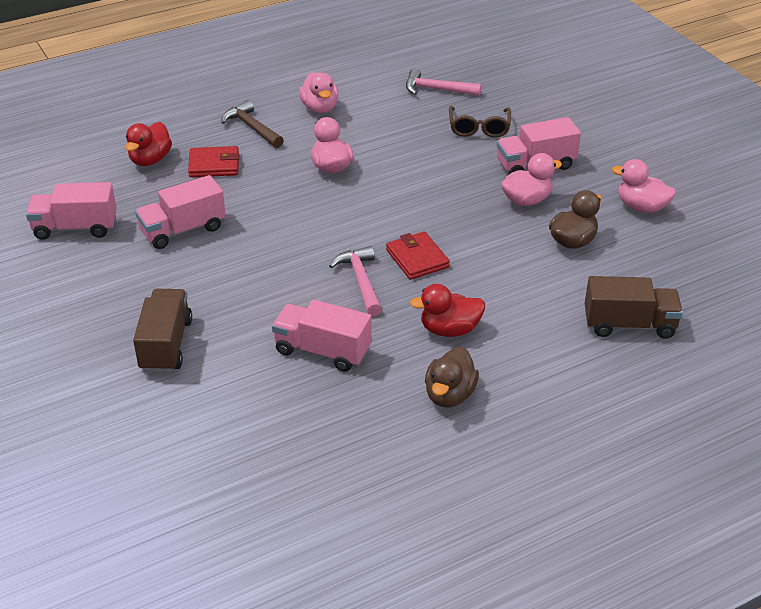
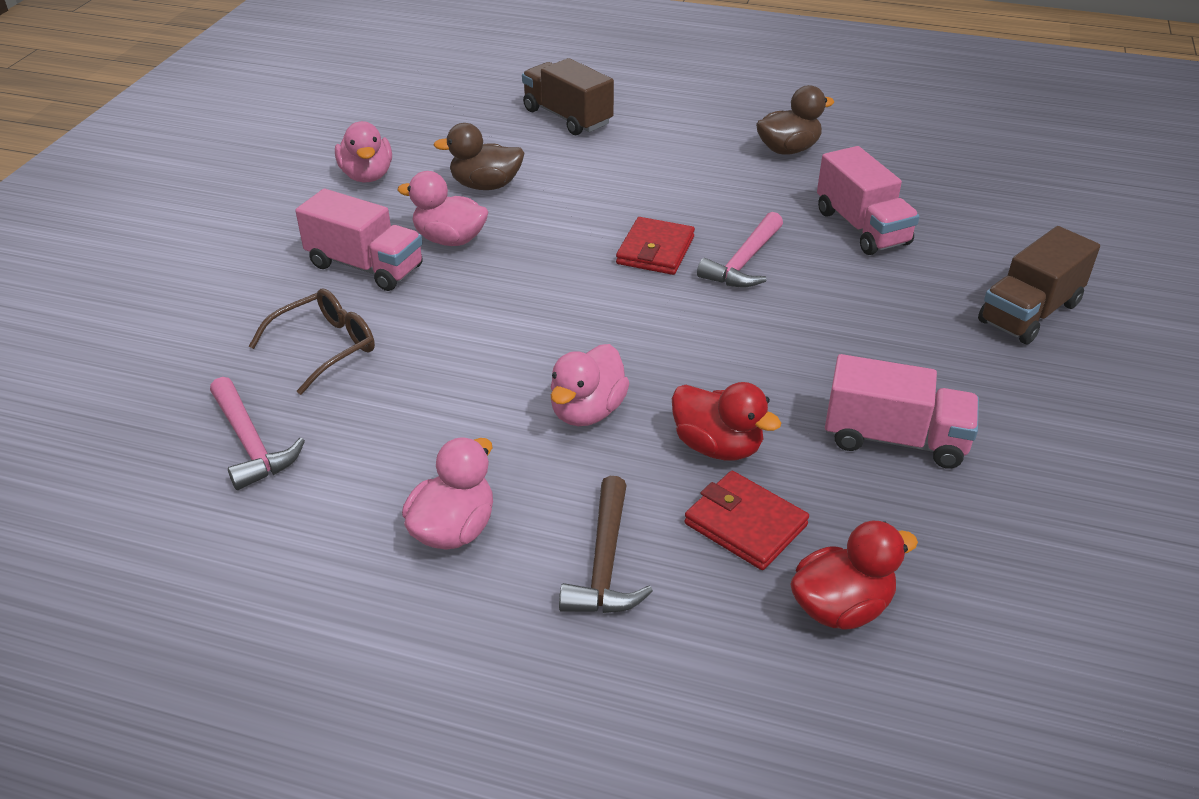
camera: 135 degrees left, 0 degrees up
(75, 228) = (1062, 541): pink truck -> none
(449, 329) = (719, 185): red duck -> red duck (717, 446)

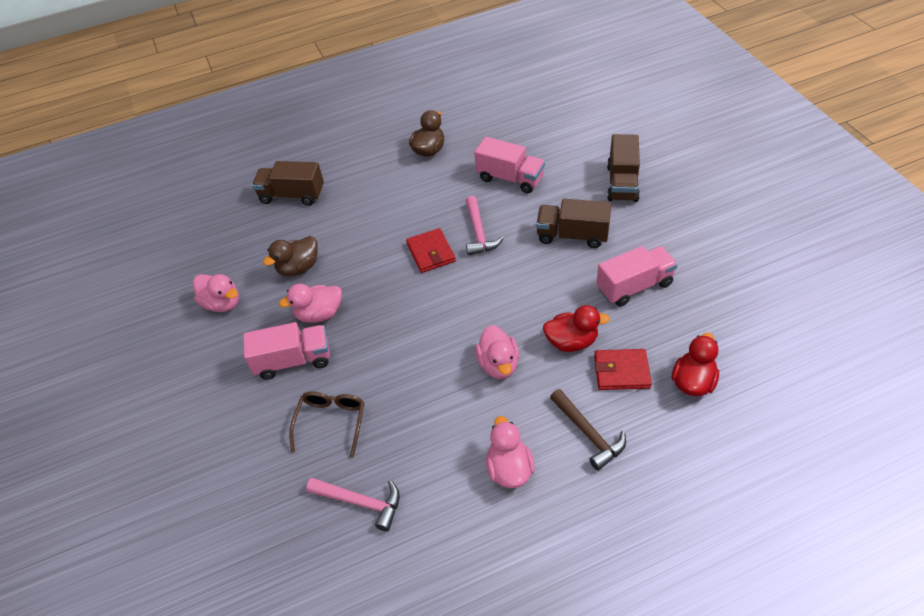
camera: 35 degrees left, 10 degrees up
(873, 332) = (572, 235): none -> brown truck

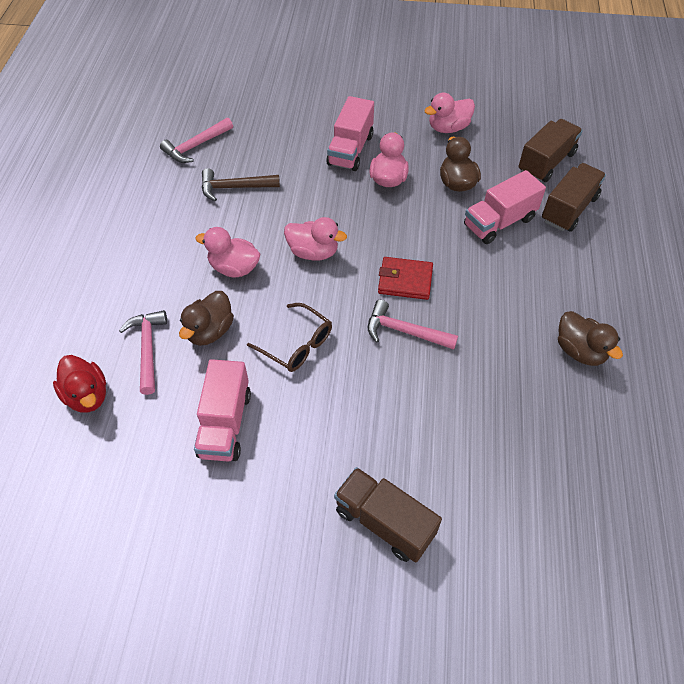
camera: 115 degrees right, 5 degrees up
(331, 422) = (273, 152): brown glasses -> brown glasses (297, 345)
(509, 469) = (141, 230): pink duck -> pink duck (313, 252)
(510, 178) = (474, 405): pink truck -> pink truck (499, 222)
(571, 341) = (210, 331): red duck -> brown duck
(572, 235) = (337, 412): brown truck -> brown truck (546, 162)
(588, 434) = (119, 291): brown hammer -> brown hammer (234, 188)
(621, 371) = (147, 349): red wallet -> pink hammer

